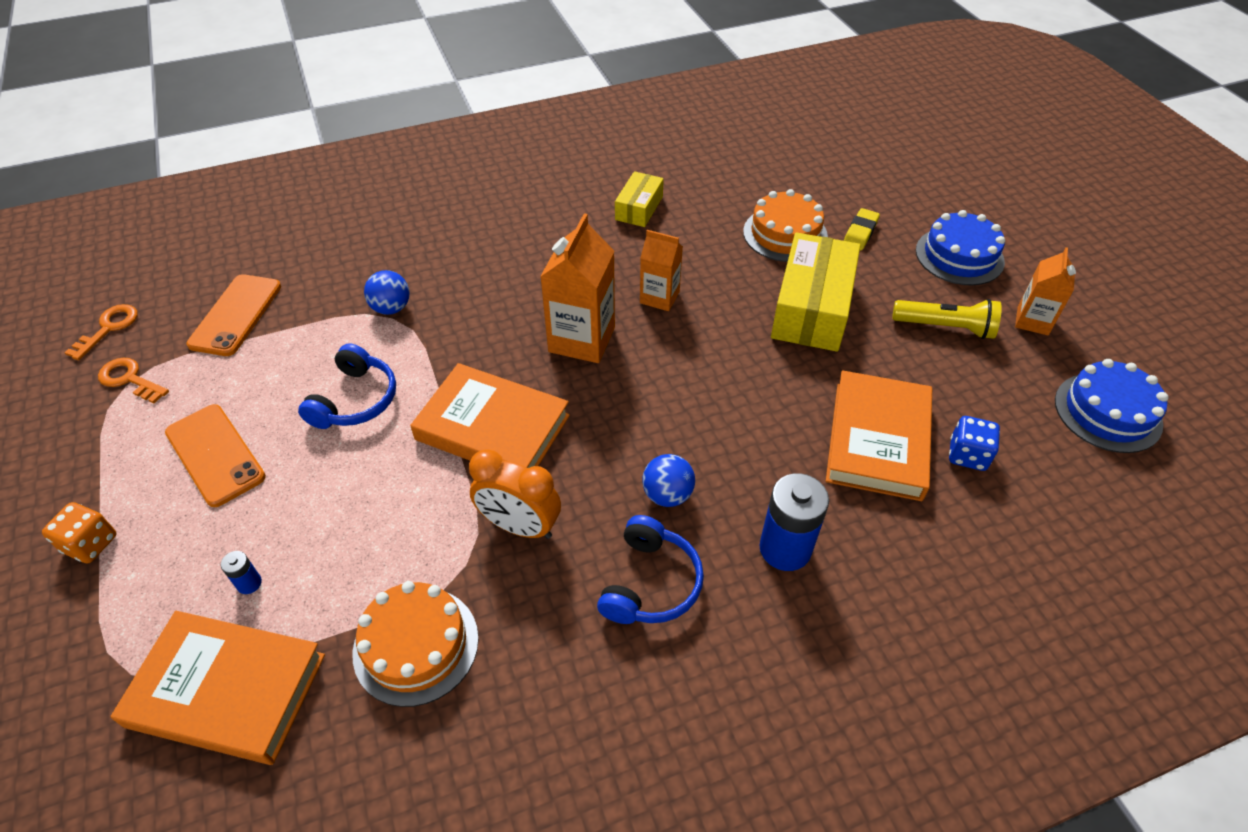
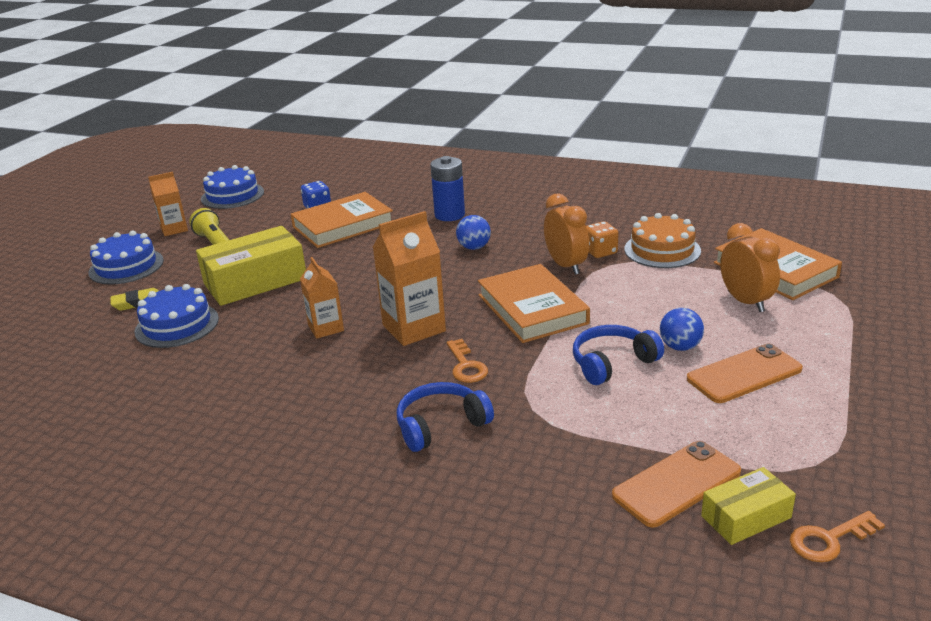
camera: 135 degrees left, 20 degrees down
(90, 544) = (857, 360): orange dice -> orange dice (600, 252)
(130, 379) = (810, 468): orange key -> orange key (466, 366)
(215, 455) = (744, 374): orange phone -> orange phone turned 60 degrees clockwise
(249, 583) = (745, 301): blue battery -> orange clock
(391, 308) = (525, 417): blue ball -> blue ball (680, 347)
(639, 208) = (222, 397): yellow box -> yellow box (746, 517)
(650, 583) = (525, 228): blue headphones -> blue headphones (441, 425)
(785, 234) = (177, 325): orange cake -> blue cake

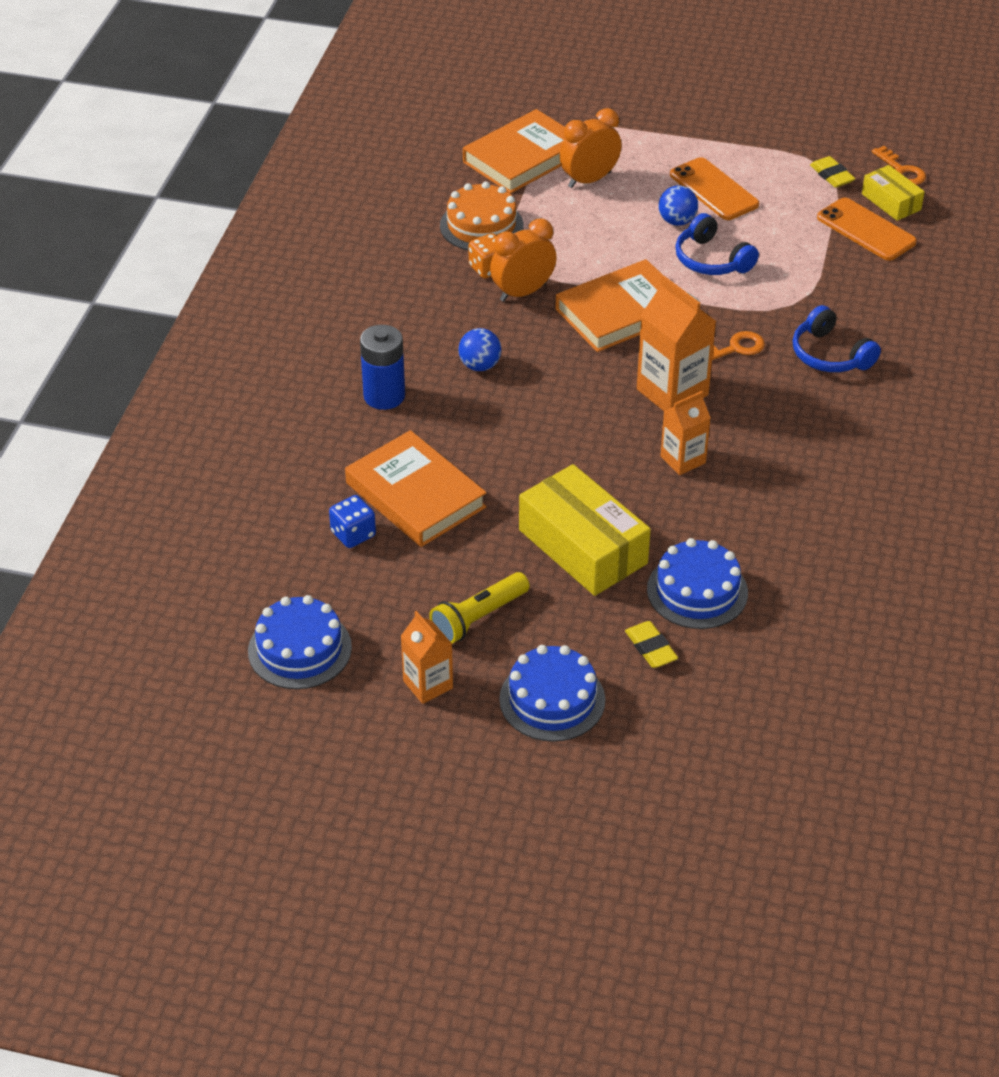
camera: 100 degrees left, 15 degrees up
(797, 468) = (831, 176): none -> yellow eraser

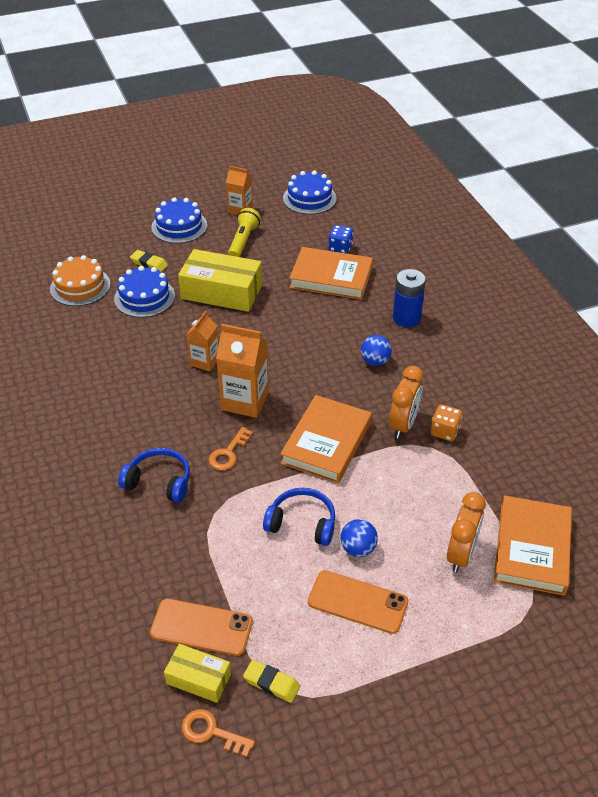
camera: 145 degrees right, 0 degrees up
(481, 225) = (488, 464): orange cake -> orange cake (80, 286)

